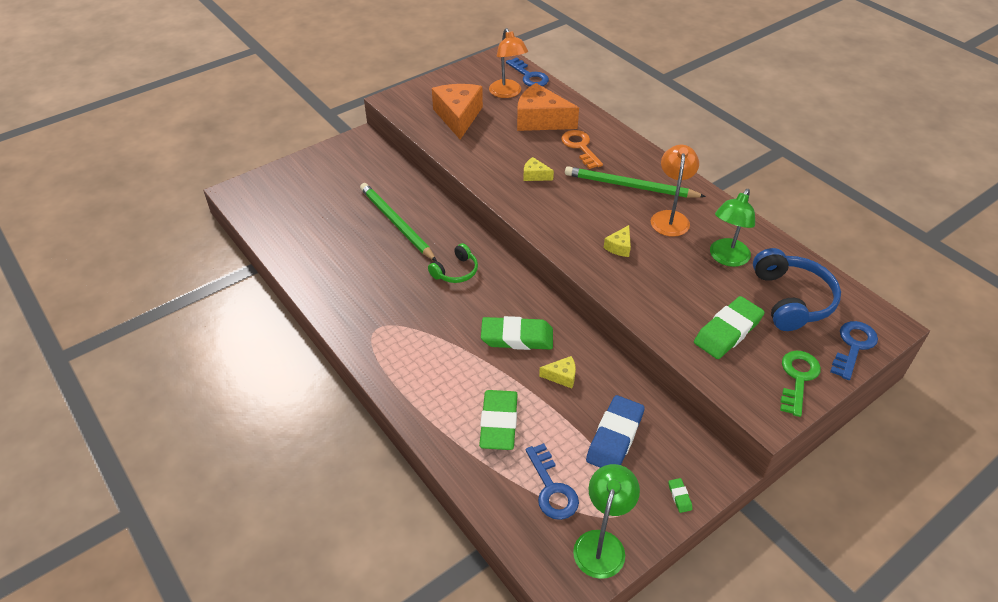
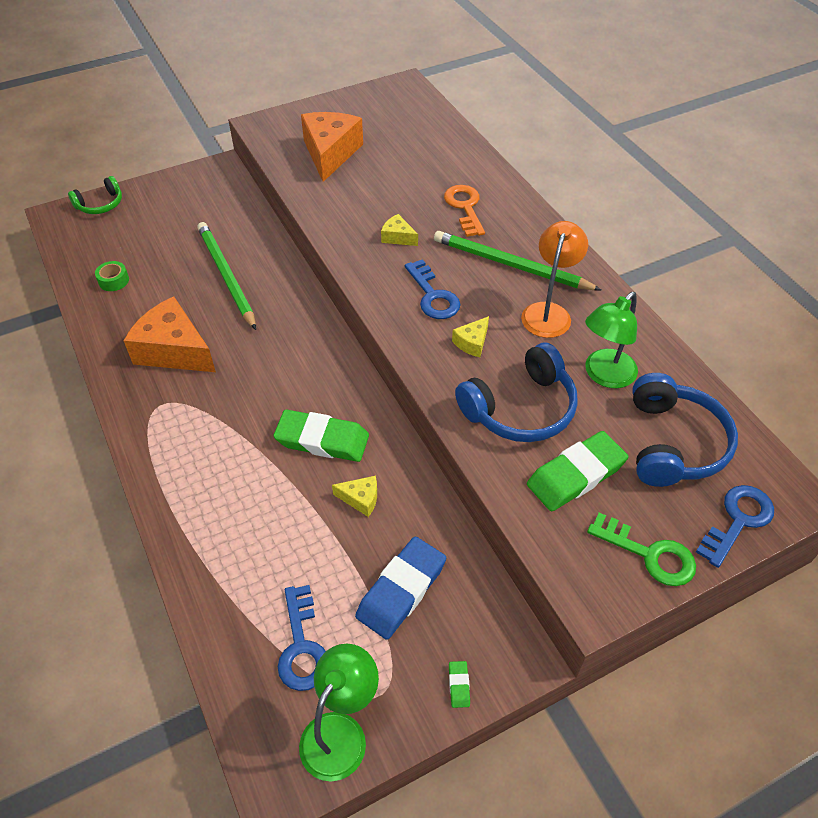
camera: 10 degrees right, 5 degrees up
(302, 238) = (114, 280): none -> green tape
(456, 271) = (276, 345): green headphones -> green headphones (100, 204)
(498, 423) = (264, 548): green eraser -> none
(507, 93) = (399, 130): orange lamp -> none
(529, 76) = (432, 111): blue key -> blue key (433, 296)
(540, 120) = (427, 168): orange cheese -> orange cheese (174, 350)
(671, 289) = (520, 408): none -> blue headphones
(798, 378) = (649, 554): green key -> green key turned 90 degrees clockwise

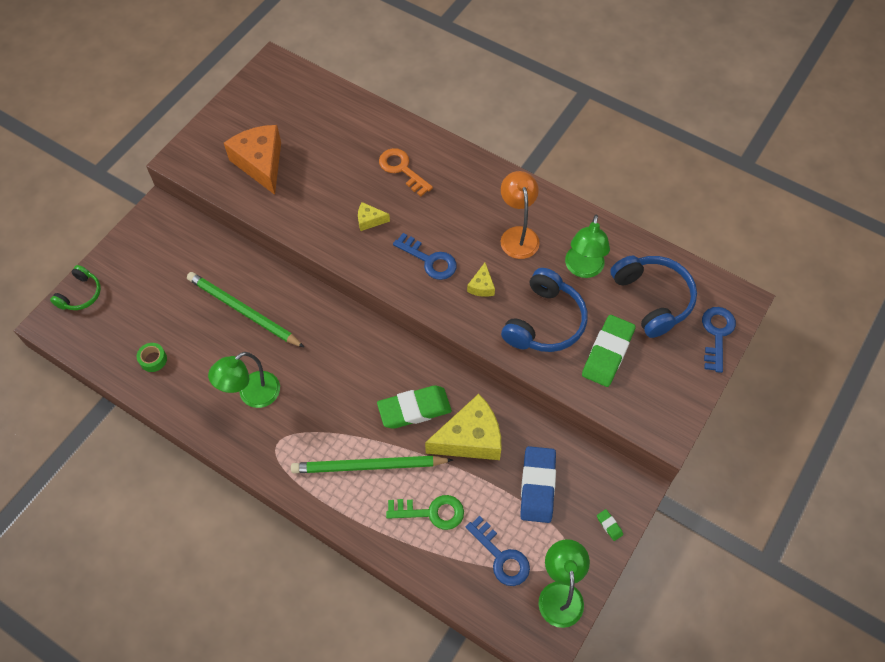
camera: 30 degrees left, 10 degrees up
(174, 350) = (252, 395): orange cheese -> green lamp
(360, 499) = (470, 438): yellow cheese -> yellow cheese, size x2.17
(511, 265) = (467, 207): green pencil -> green pencil (368, 466)
(649, 554) = (679, 384): green key -> green key (431, 512)

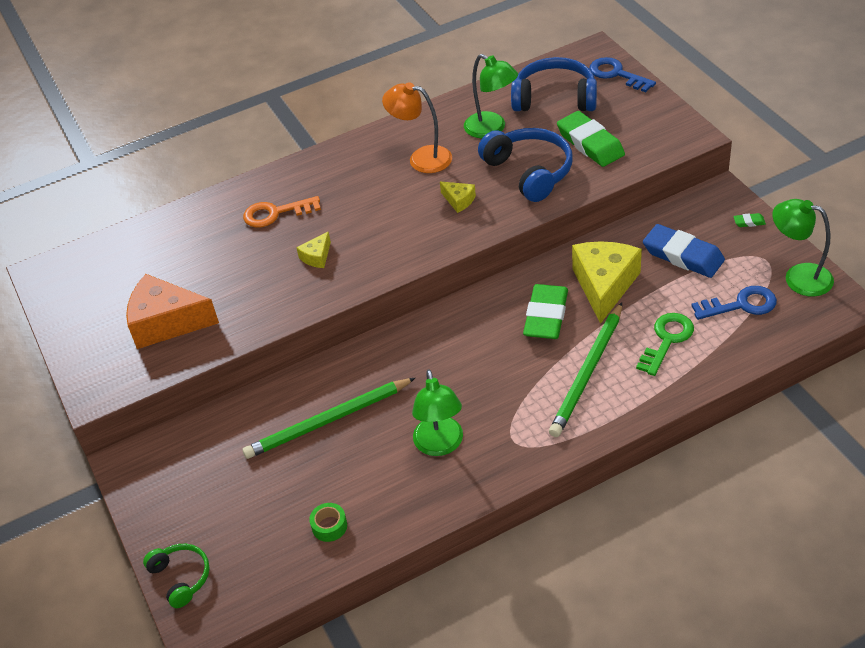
camera: 55 degrees left, 15 degrees down
(429, 260) = (400, 227): blue key -> none

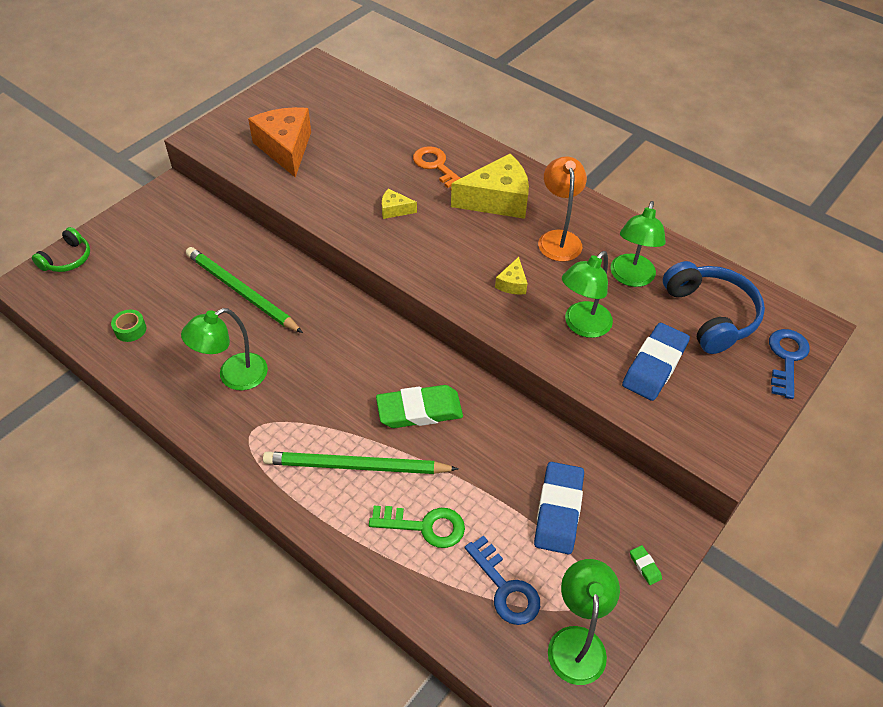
camera: 60 degrees right, 5 degrees up
(529, 172) = (582, 326): blue headphones -> green lamp
(590, 143) = (654, 365): green eraser -> blue eraser
(604, 285) = (481, 448): yellow cheese -> yellow cheese (497, 200)

